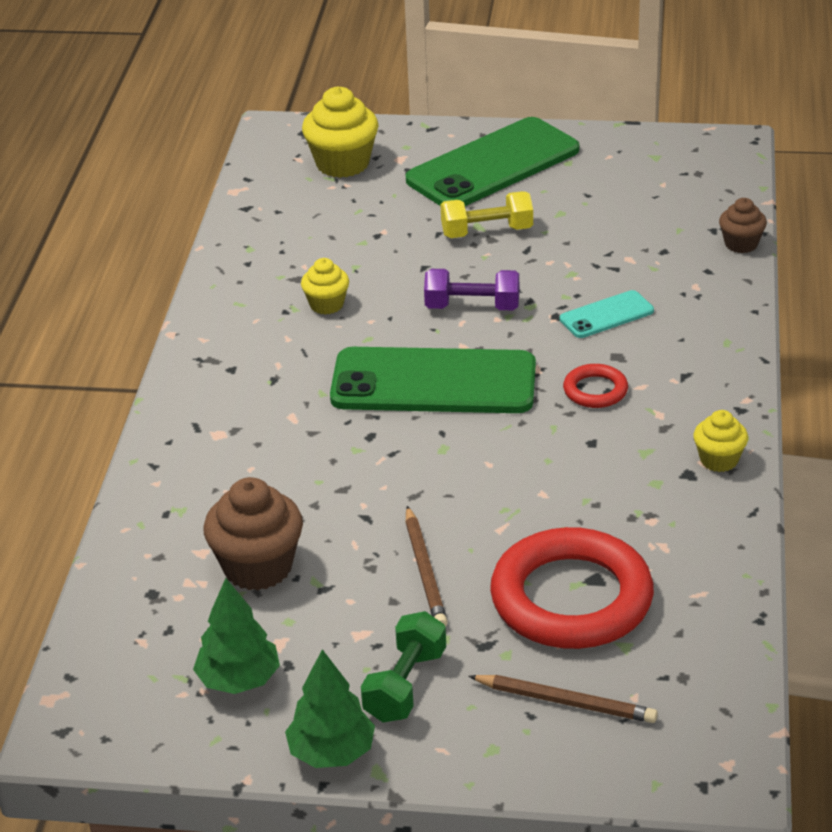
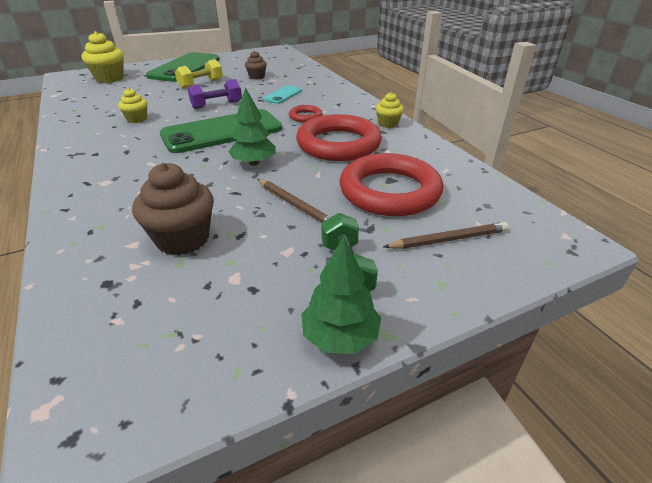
camera: 35 degrees left, 0 degrees up
(239, 680) = (222, 315): green tree -> green tree (254, 163)
(588, 477) = (338, 144): none -> red ring
(741, 244) = (313, 68): brown cupcake -> brown cupcake (257, 77)

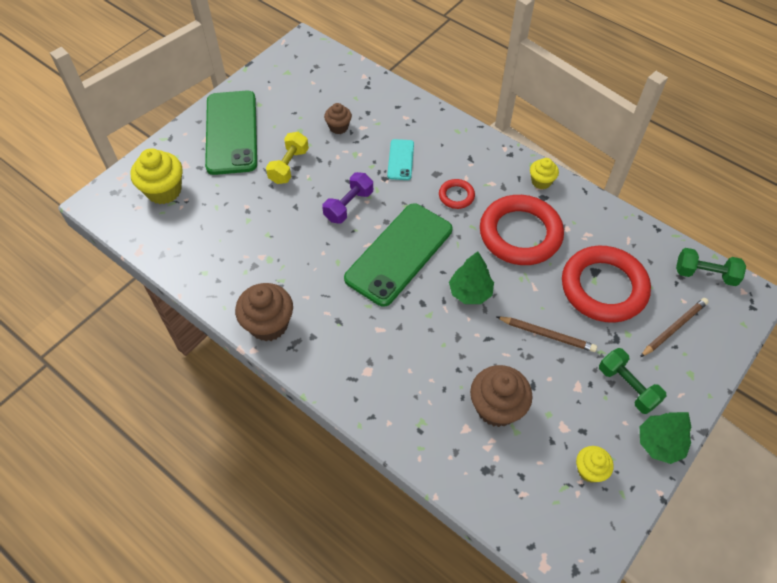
camera: 25 degrees left, 20 degrees up
(75, 140) = (268, 324): none -> brown cupcake
(137, 119) = (291, 264): yellow cupcake -> yellow cupcake (589, 470)
(520, 211) = (705, 274): none -> green dumbbell

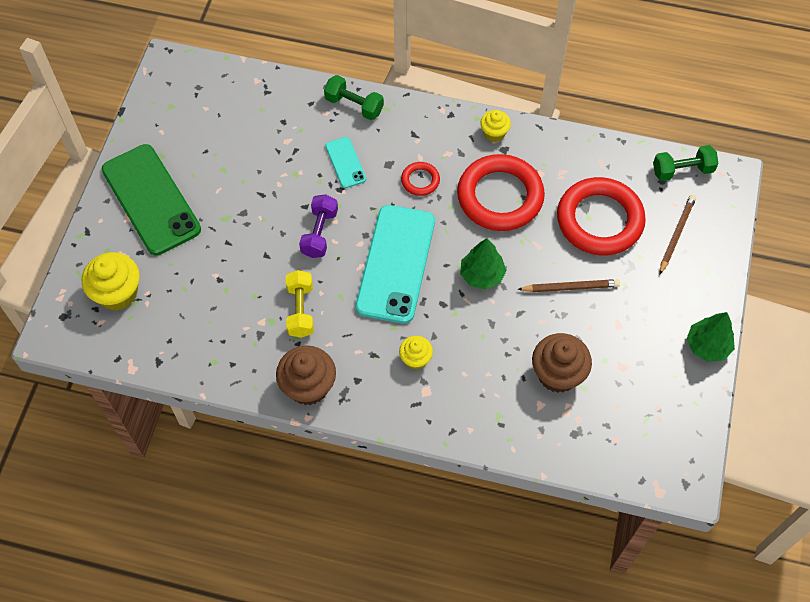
camera: 25 degrees left, 5 degrees up
(289, 166) = (234, 214): yellow dumbbell -> yellow dumbbell (300, 310)
(338, 127) = (262, 150): brown cupcake -> none
(399, 254) = (395, 264): green phone -> turquoise phone
(589, 470) = (660, 394): yellow cupcake -> yellow cupcake (415, 359)
(627, 386) = (660, 306): green dumbbell -> green dumbbell (354, 105)

